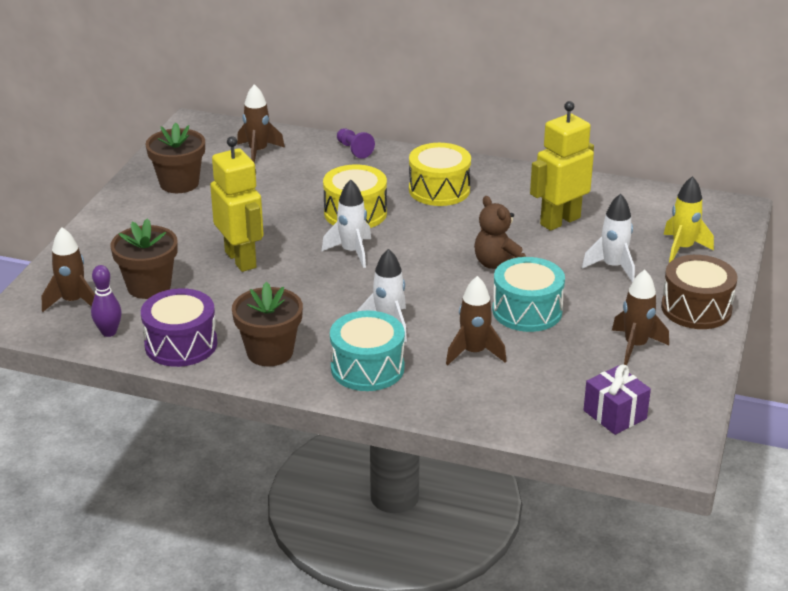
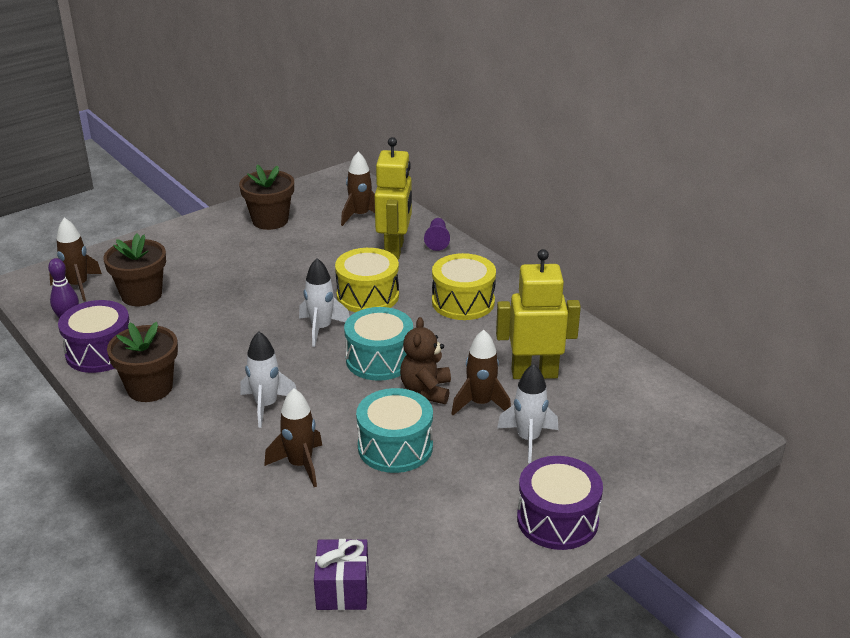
camera: 35 degrees right, 0 degrees up
(241, 259) = (232, 300): yellow robot -> yellow robot (394, 250)
(367, 368) = (200, 437): turquoise drum -> turquoise drum (379, 359)
(635, 346) = (449, 529): brown rocket -> brown rocket (480, 404)
(682, 248) = (621, 451): yellow rocket -> none
(696, 308) = (557, 519): brown drum -> purple drum

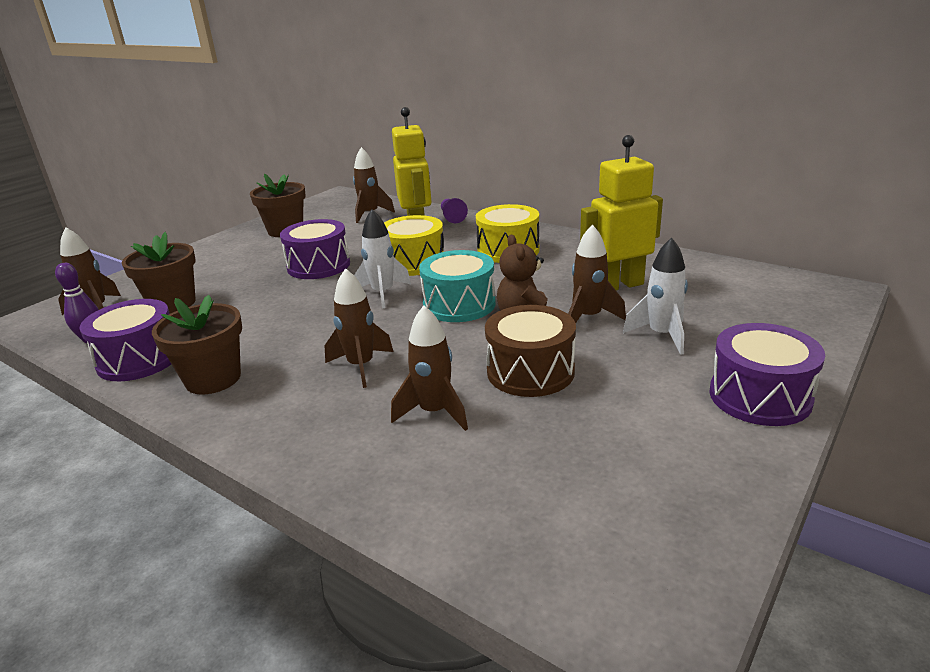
camera: 15 degrees left, 5 degrees down
(266, 406) = (361, 366): white rocket -> brown rocket
(281, 278) = (319, 266): none -> purple drum
(342, 589) = (580, 537): purple gift -> none
(395, 447) = (530, 371): turquoise drum -> brown drum

